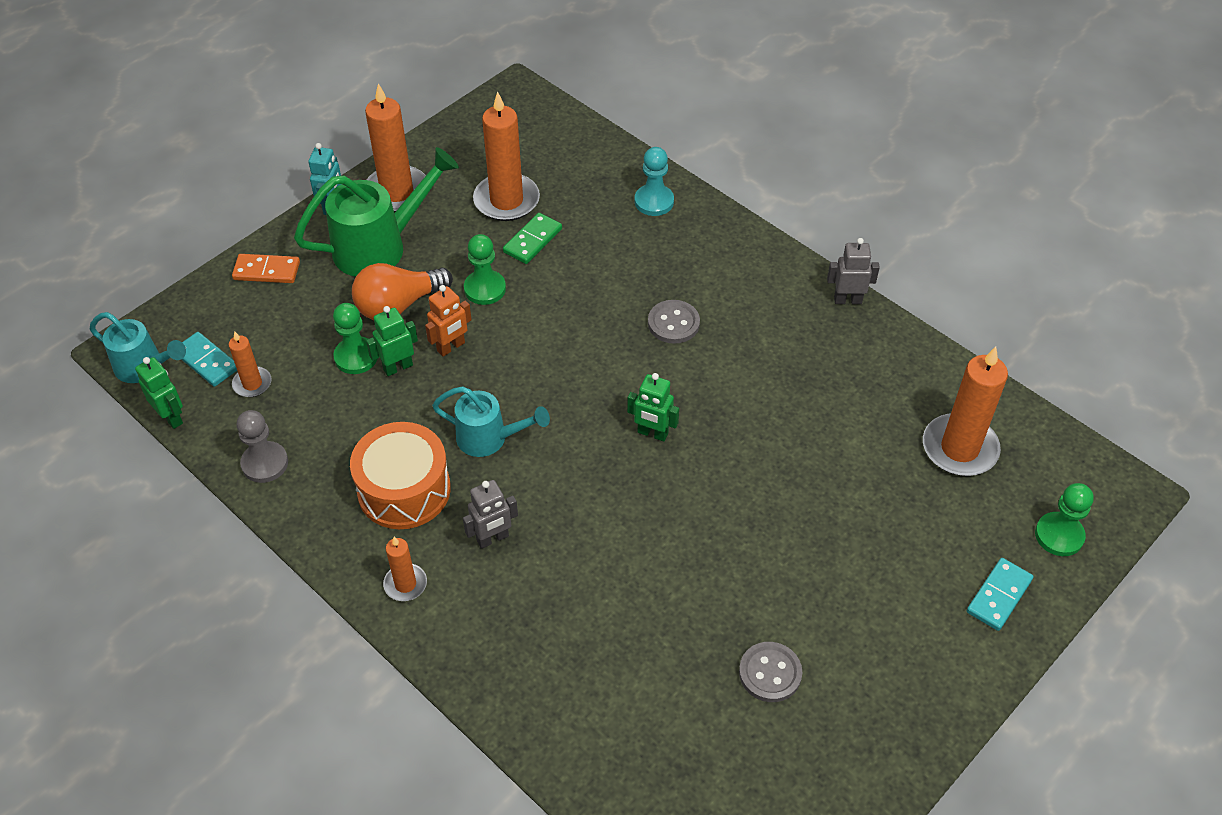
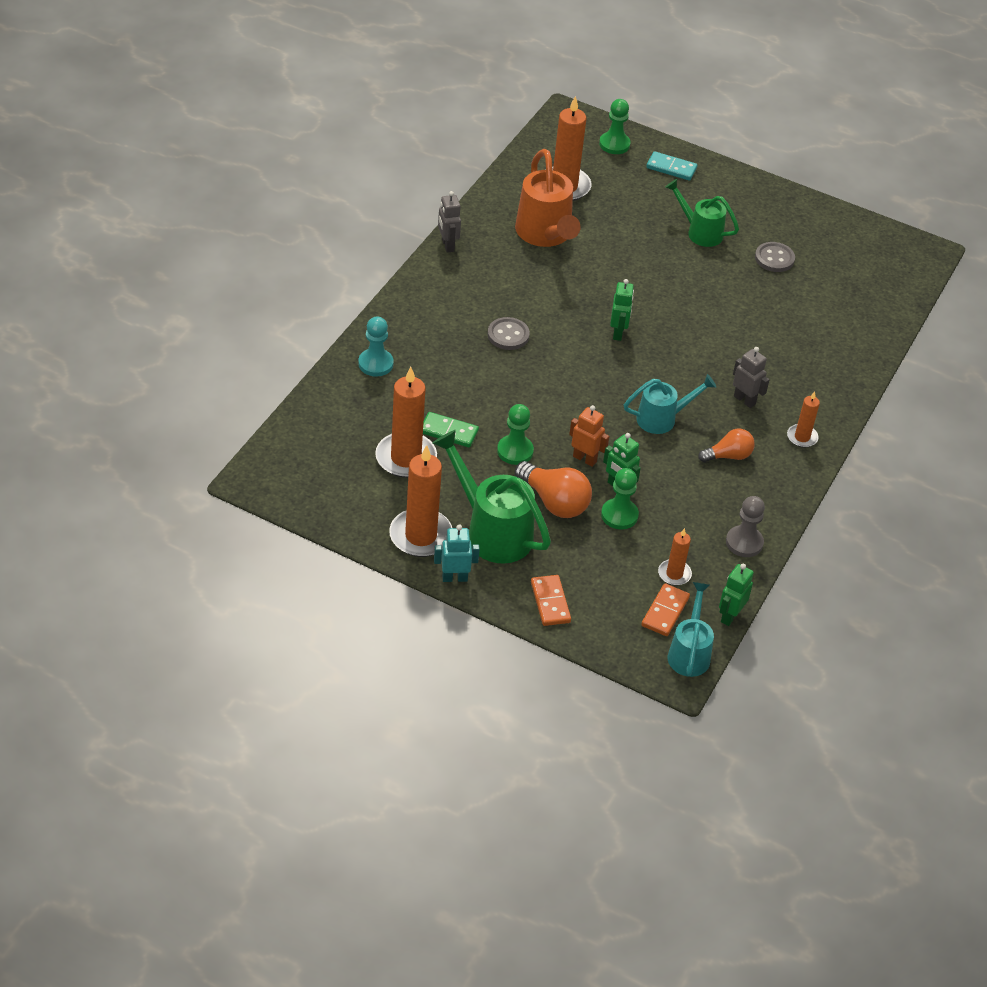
camera: 110 degrees left, 5 degrees down
(207, 361) = (665, 611): turquoise domino -> orange domino
(404, 490) = (728, 456): orange drum -> orange light bulb
(489, 438) = (662, 419): turquoise watering can -> turquoise watering can turned 75 degrees clockwise
(843, 590) = (700, 232): none -> green watering can
(857, 403) = (545, 234): none -> orange watering can

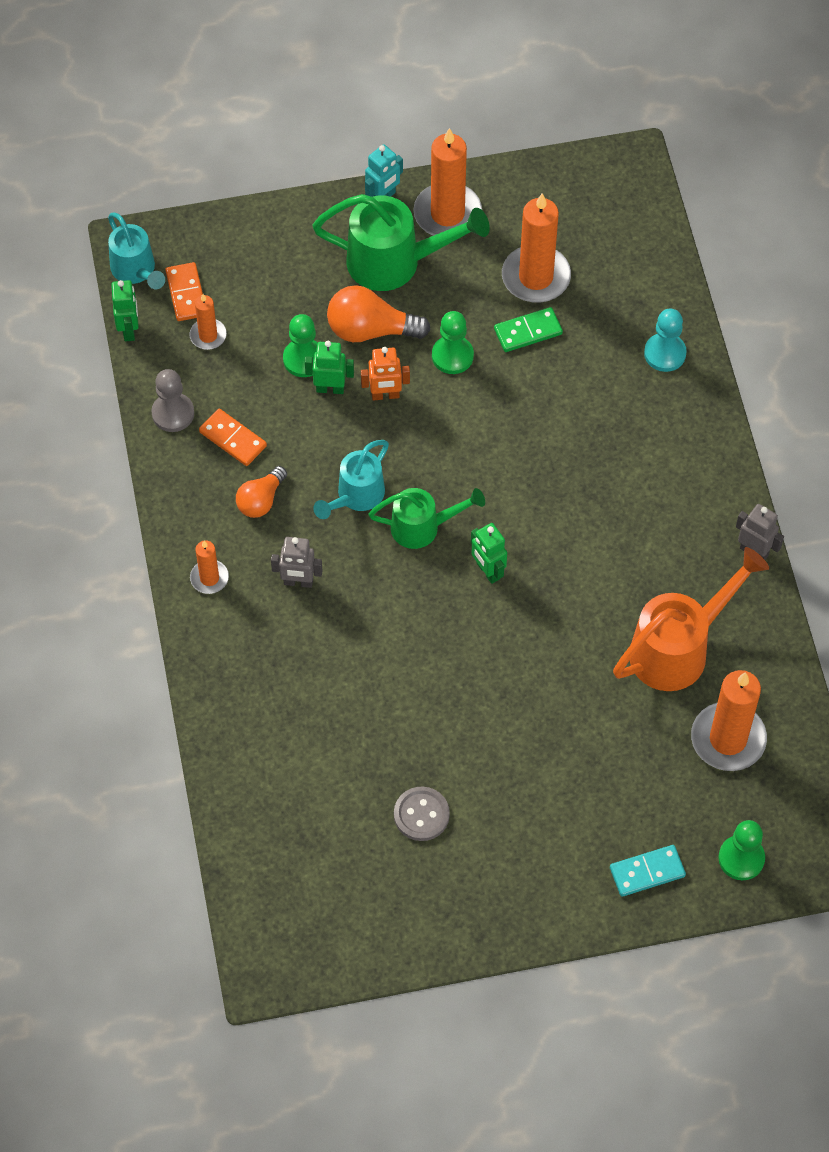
camera: 145 degrees right, 15 degrees up
(508, 335) = (585, 483): grey button -> none
(545, 234) = (678, 648): orange watering can -> orange watering can turned 105 degrees clockwise
(550, 602) = (287, 233): orange domino -> orange domino (233, 439)
(700, 232) = (530, 790): green watering can -> green watering can (422, 527)

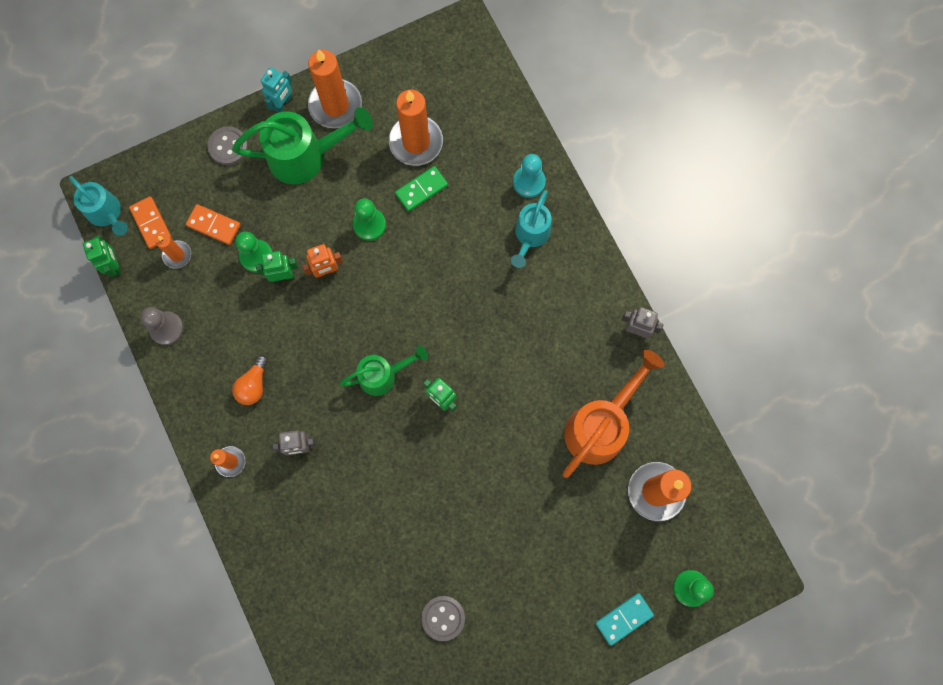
camera: 15 degrees left, 15 degrees up
(233, 439) = (218, 338): orange domino -> orange domino (213, 225)
(303, 230) = (228, 146): none -> grey button
(356, 496) = (326, 362): turquoise watering can -> turquoise watering can (530, 235)
(371, 330) = (301, 218): orange light bulb -> none

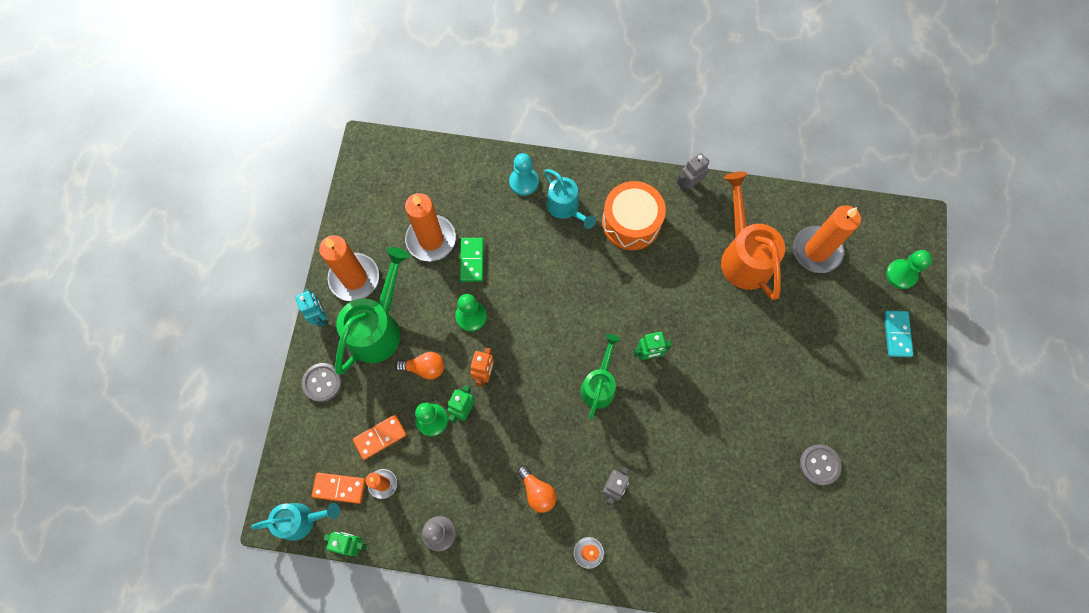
camera: 55 degrees left, 5 degrees down
(297, 219) = (424, 368): none -> orange light bulb
(559, 302) = (631, 222): none -> orange drum

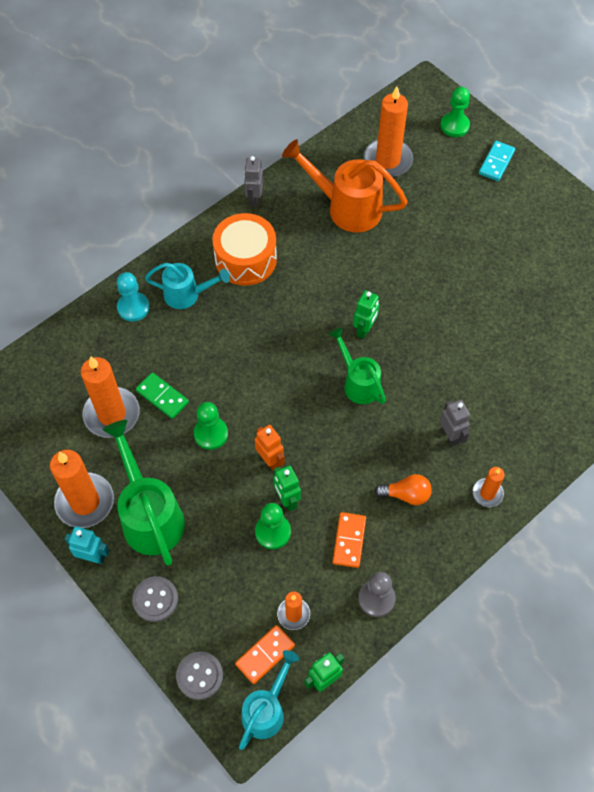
camera: 50 degrees left, 10 degrees down
(380, 437) = (250, 586): orange domino -> orange domino (349, 540)
(424, 368) = (222, 504): orange light bulb -> none
(819, 465) = (551, 284): grey button -> grey button (199, 676)
(897, 334) = (496, 162): turquoise domino -> turquoise domino turned 75 degrees clockwise

